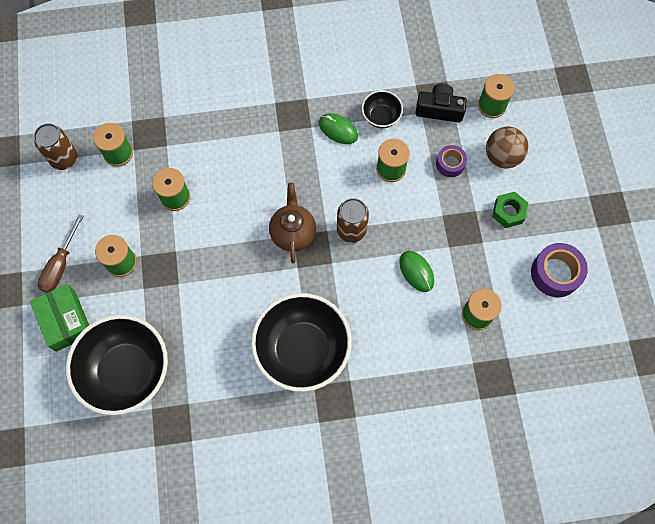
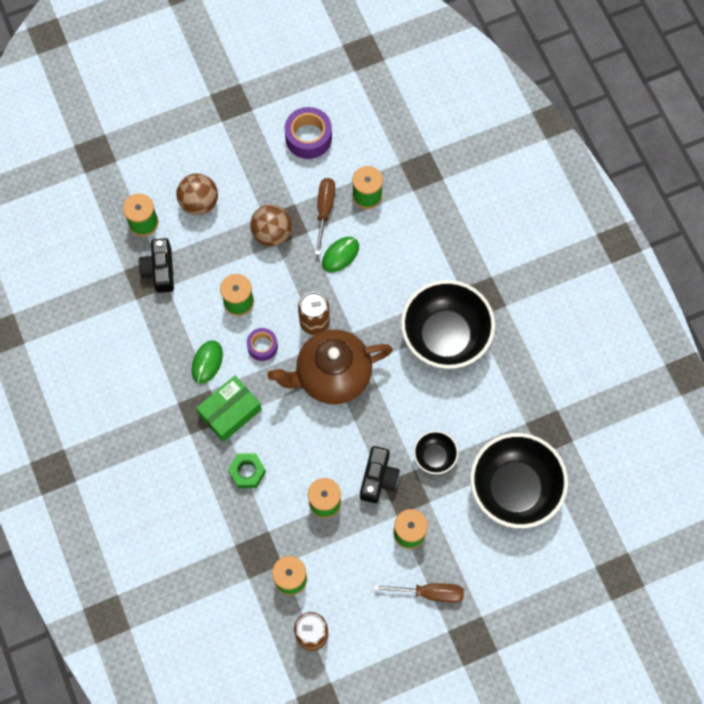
camera: 105 degrees left, 0 degrees up
(65, 320) = (484, 566): green box -> green box (230, 412)
(181, 248) = (378, 478): none -> black camera
(293, 232) = (332, 376): brown teapot -> brown teapot, size x1.59
(381, 117) = (182, 324): black bowl -> black bowl (434, 456)
(450, 164) = (219, 248): purple tape -> purple tape (262, 346)
(454, 214) = (272, 233): none -> brown ball
(469, 268) = (324, 210): none -> brown screwdriver
(508, 212) = (257, 187): green nut -> green nut (247, 472)

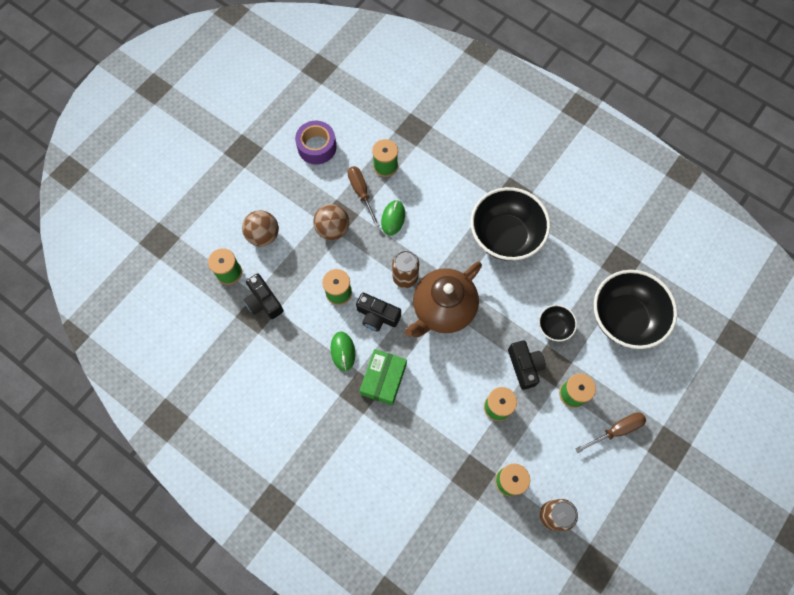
camera: 30 degrees left, 0 degrees up
(247, 472) = (425, 418): green nut -> none
(262, 346) = (377, 316): purple tape -> black camera

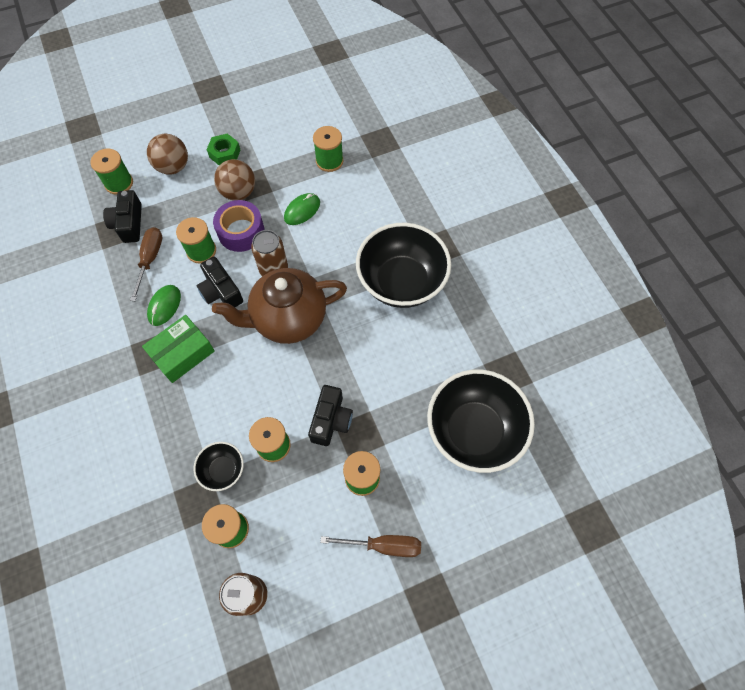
camera: 30 degrees right, 5 degrees down
(297, 202) = (225, 154): none -> green nut
(317, 147) = (278, 115): purple tape -> purple tape (241, 231)
(361, 192) = (289, 173): brown screwdriver -> brown screwdriver (150, 259)
(554, 327) = (390, 398): black bowl -> black bowl (223, 470)

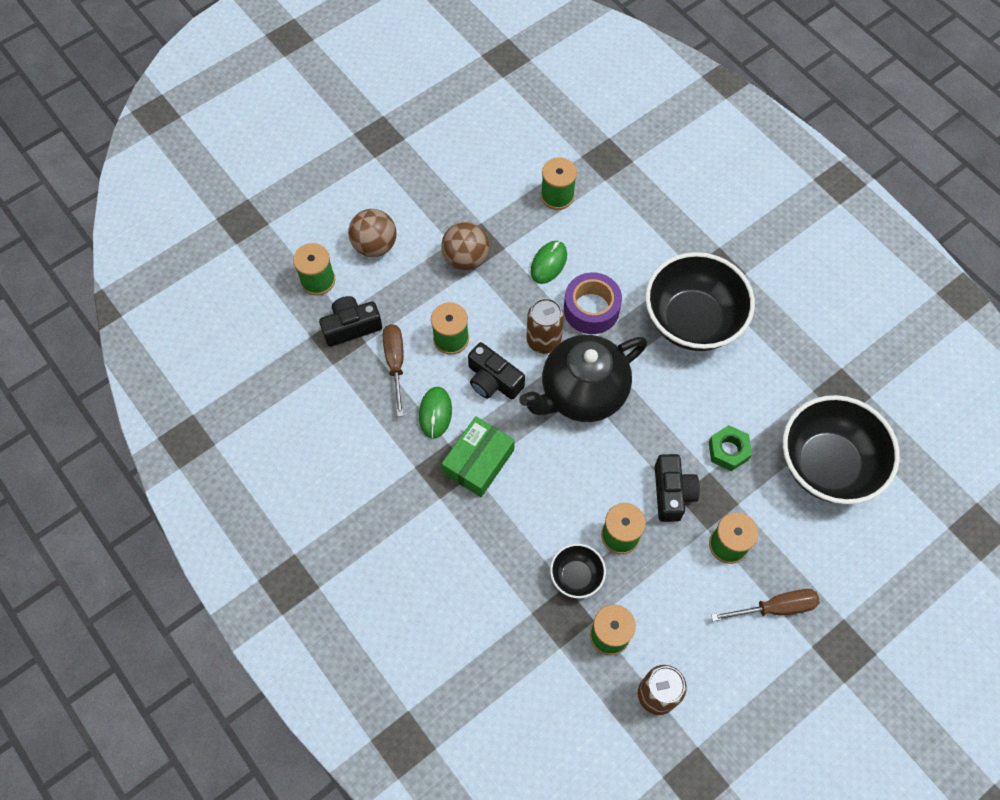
camera: 15 degrees left, 0 degrees up
(129, 223) = (351, 327): black camera -> black camera turned 90 degrees clockwise
(225, 154) = (430, 215): green nut -> green nut (728, 451)
(241, 231) = (488, 305): purple tape -> purple tape (591, 309)
(288, 319) = (582, 393): brown teapot -> black teapot

